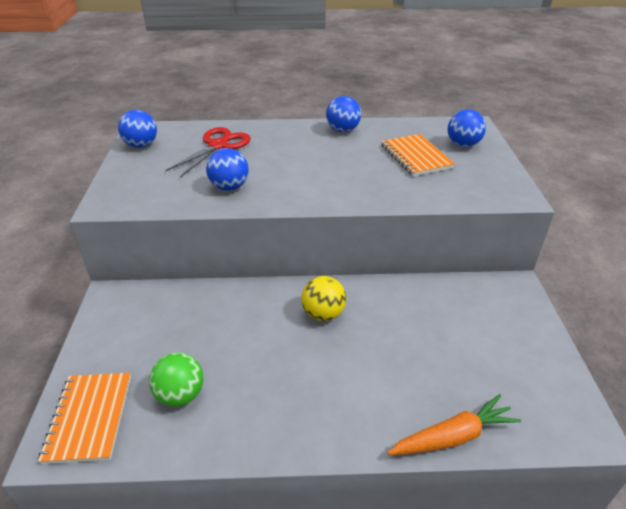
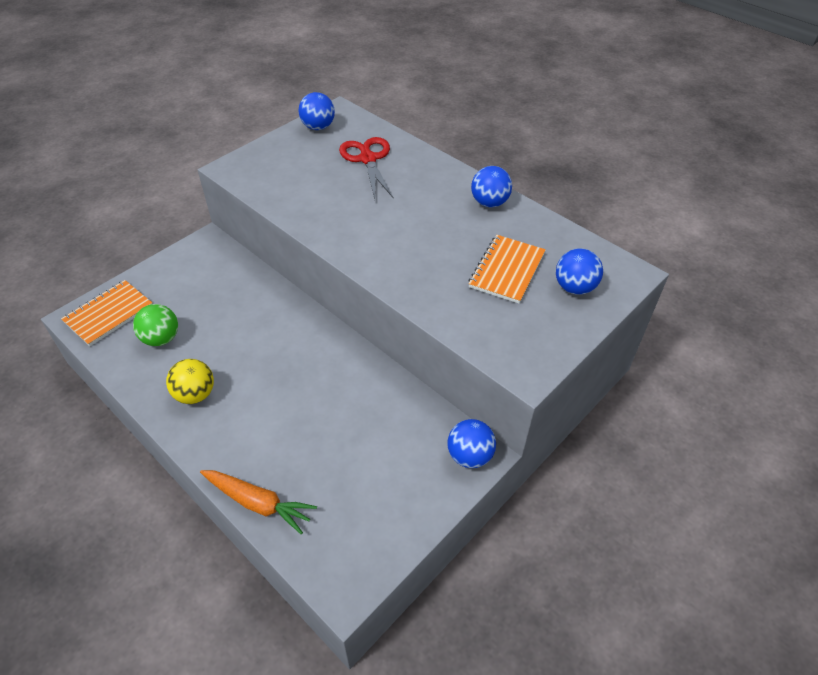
camera: 45 degrees right, 10 degrees up
(218, 146) = (368, 159): red scissors -> red scissors turned 90 degrees counterclockwise
(229, 187) = (320, 204): blue ball -> blue ball (469, 456)
(323, 314) = (306, 355): yellow ball -> yellow ball (195, 394)

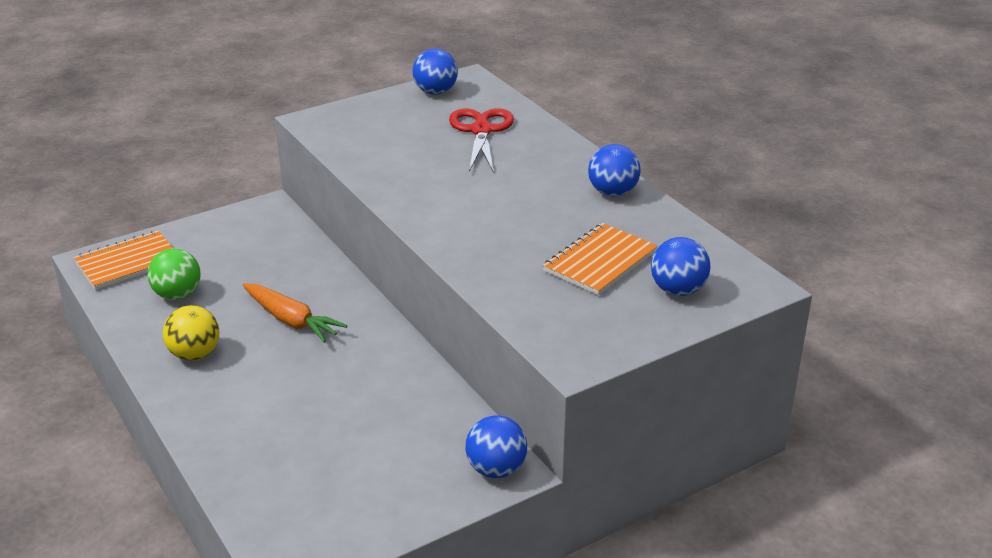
camera: 15 degrees right, 15 degrees down
(258, 503) = (224, 469): orange carrot -> orange carrot (291, 320)

